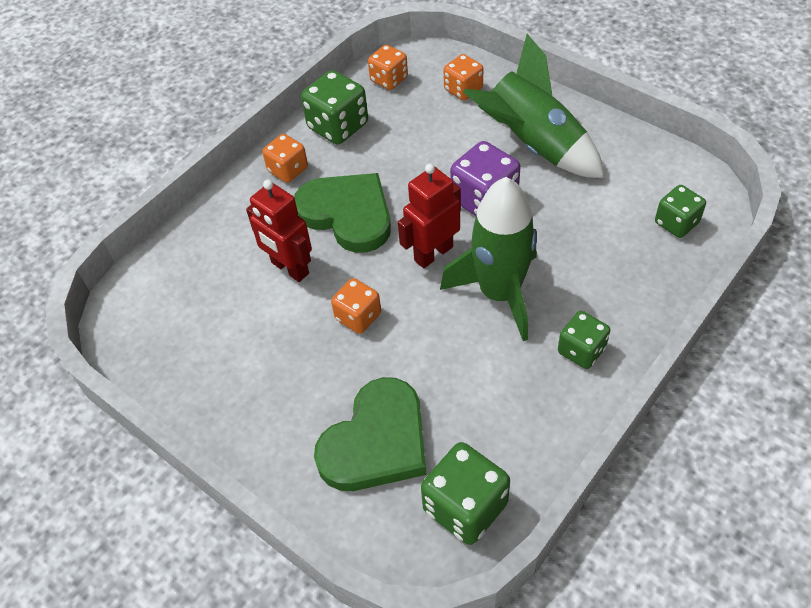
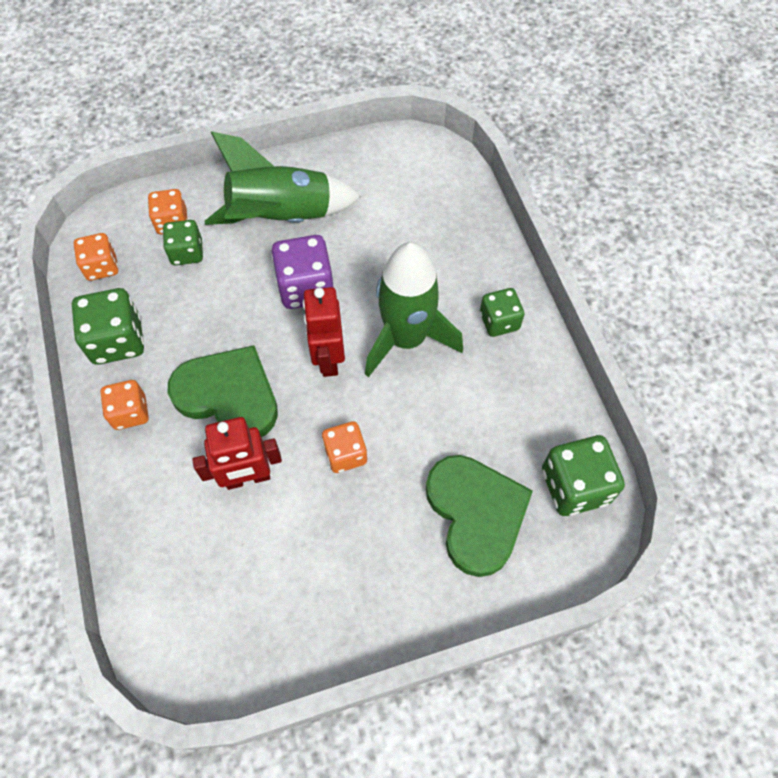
camera: 60 degrees left, 10 degrees up
(347, 214) = (228, 395): green heart -> green heart turned 45 degrees clockwise
(676, 223) = (437, 186): green dice -> green dice (187, 252)

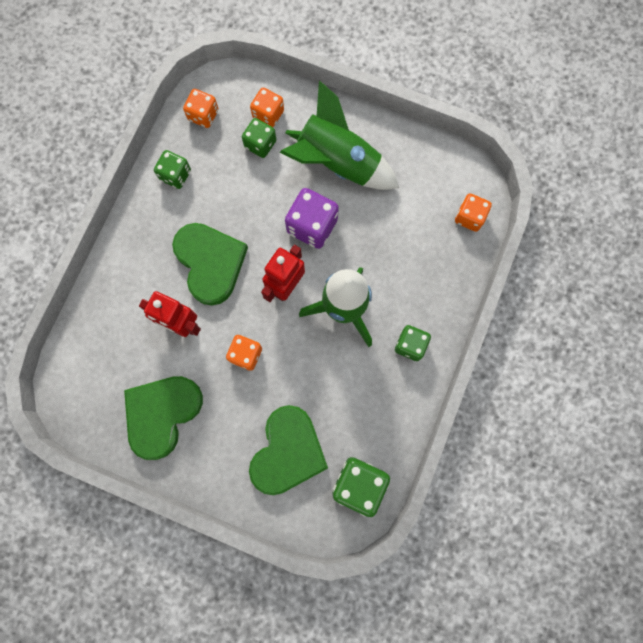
camera: 40 degrees right, 15 degrees up
(117, 340) = (175, 175): green dice -> green dice, size x0.64
(130, 412) = (149, 229): orange dice -> orange dice (469, 217)
(307, 588) = (162, 414): none -> green heart

